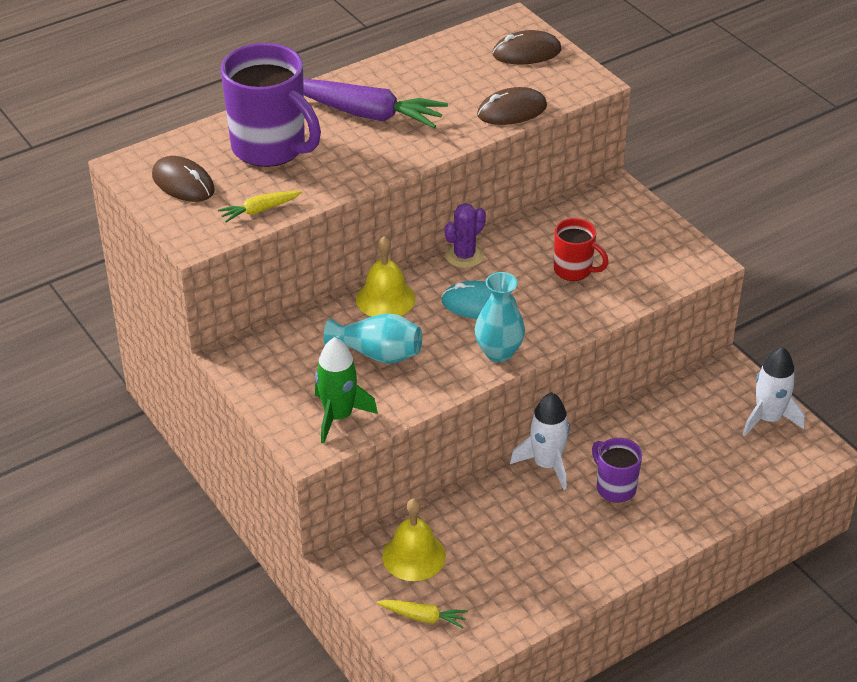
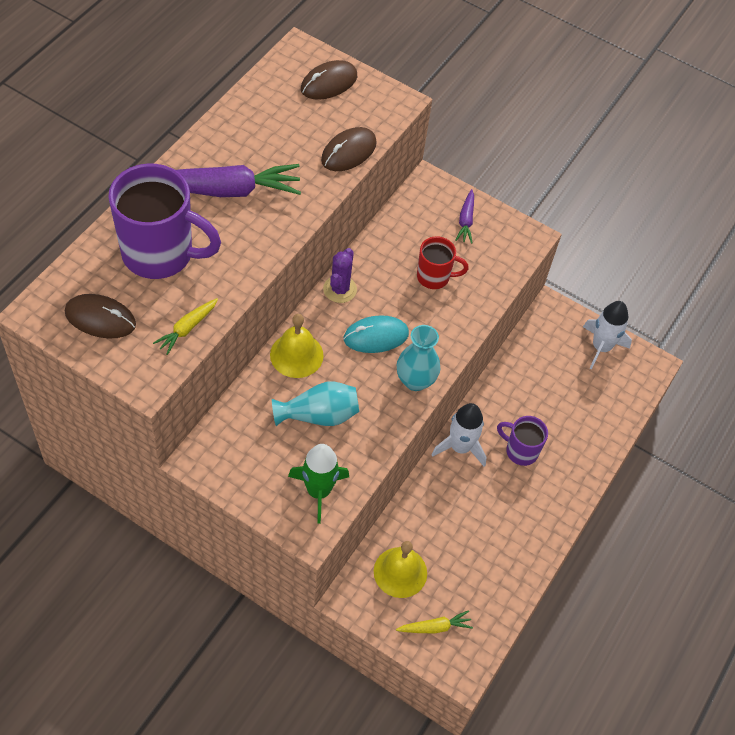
camera: 30 degrees left, 15 degrees up
(639, 231) = (466, 220): none -> purple carrot

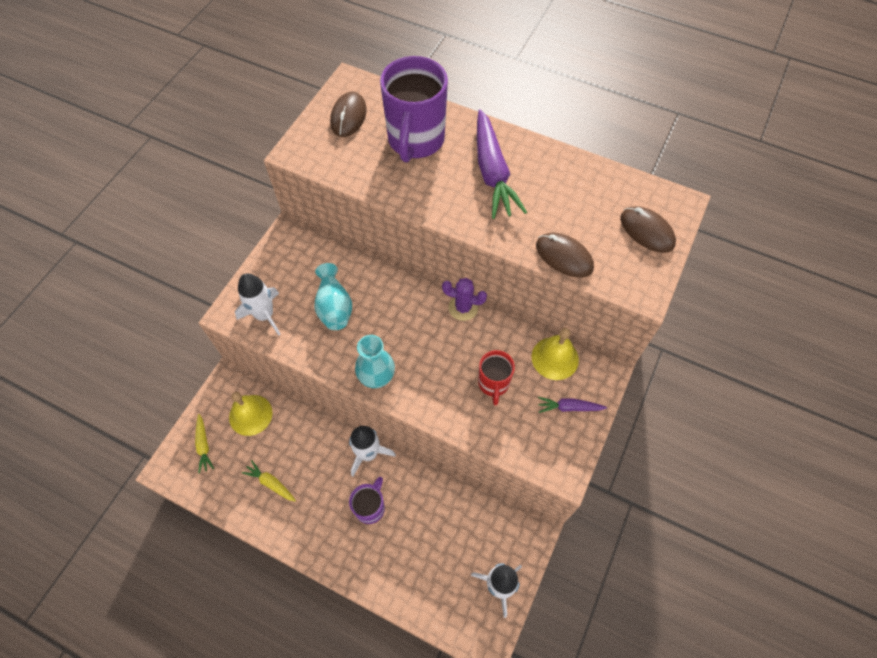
camera: 90 degrees right, 5 degrees up
(187, 328) = (345, 168): yellow carrot -> yellow carrot (271, 483)
(296, 355) = (390, 284): yellow bell -> yellow bell (555, 358)
(319, 491) = (265, 315): green rocket -> white rocket
(376, 336) = (418, 341): turquoise mouse -> none

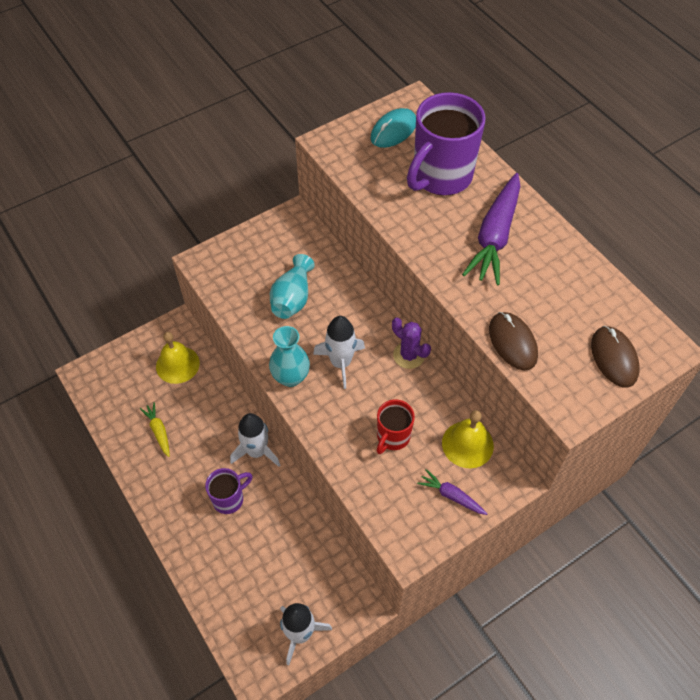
camera: 30 degrees right, 5 degrees down
(204, 445) = (124, 370): yellow carrot -> none
(265, 315) = (229, 277): white rocket -> white rocket (341, 363)
(348, 116) = (393, 130): brown mouse -> turquoise mouse

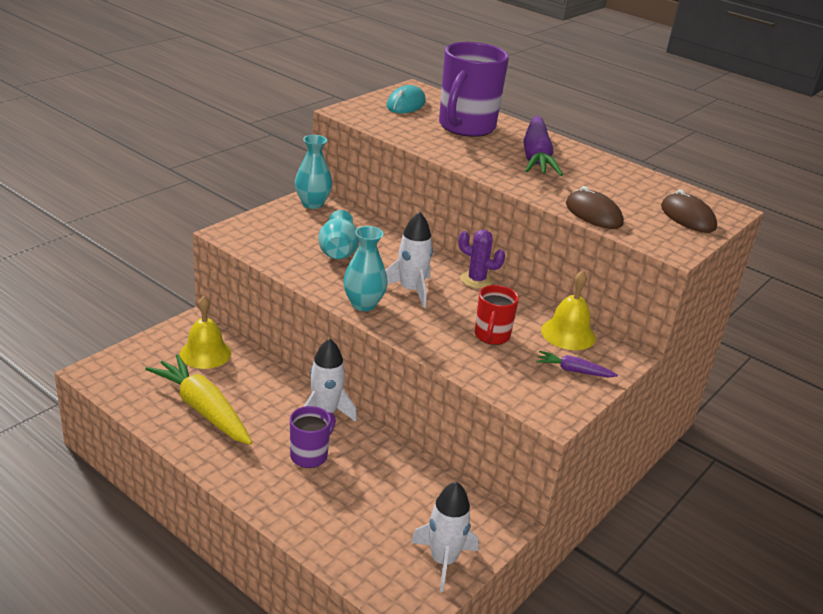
camera: 20 degrees left, 25 degrees down
(159, 431) = (203, 409): yellow carrot -> yellow carrot, size x2.08
(291, 224) = (312, 204): none -> turquoise vase

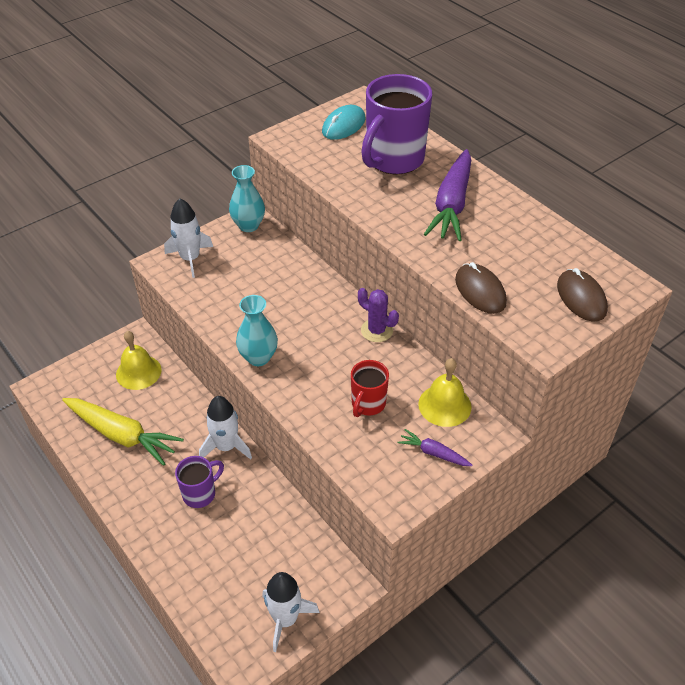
camera: 15 degrees right, 15 degrees up
(203, 409) = (122, 435): yellow carrot -> yellow carrot turned 150 degrees clockwise
(338, 251) = (255, 288): turquoise vase -> none
(411, 290) = (308, 341): white rocket -> white rocket (190, 259)

